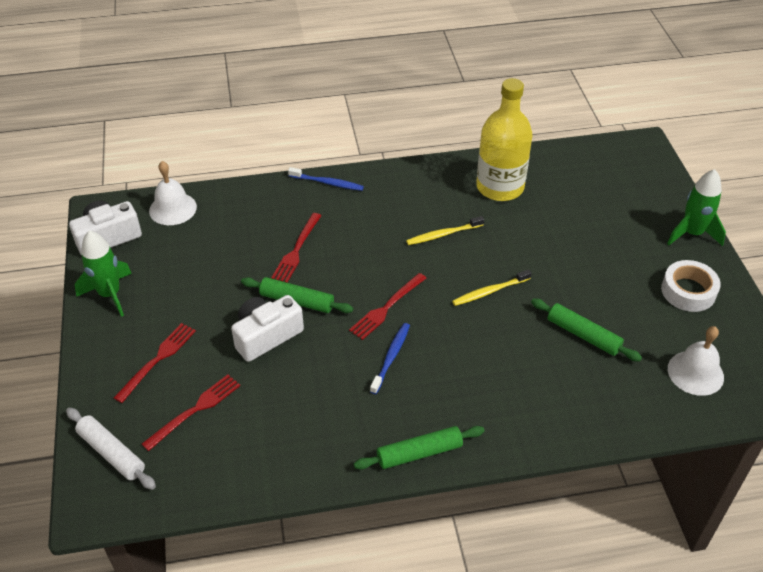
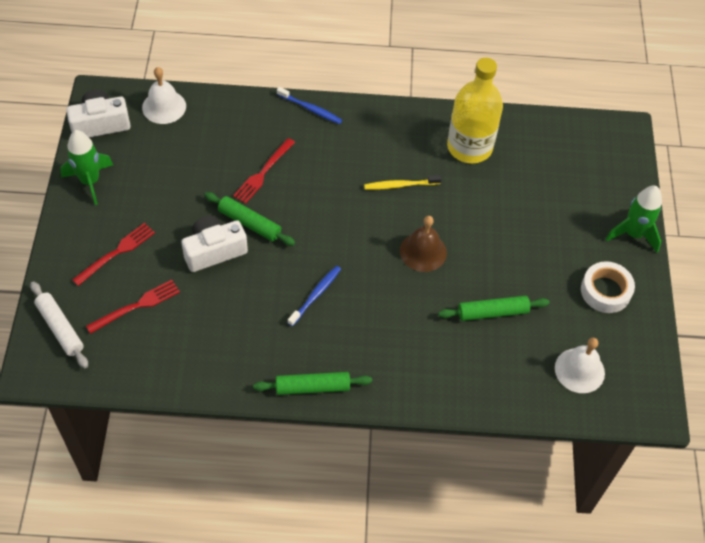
camera: 10 degrees right, 10 degrees up
(386, 308) = (326, 247): red fork -> none
(489, 292) = (423, 251): yellow toothbrush -> brown bell
(583, 335) = (492, 312): green rolling pin -> green rolling pin turned 60 degrees counterclockwise

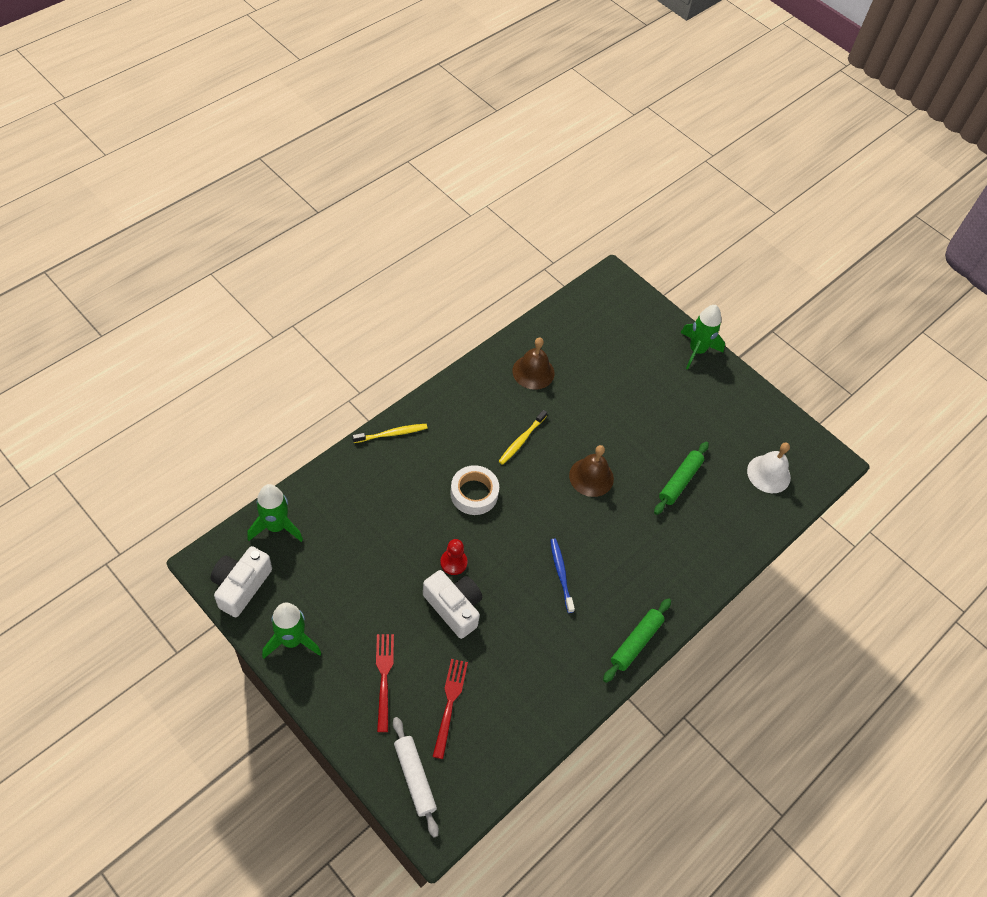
camera: 50 degrees left, 0 degrees up
(60, 328) = (414, 778): white rolling pin -> white rolling pin turned 60 degrees clockwise
(164, 106) = (276, 526): white bell -> green rocket
(214, 251) = (454, 607): white camera -> white camera turned 120 degrees clockwise
(249, 223) = (453, 562): green rolling pin -> red pawn
(263, 173) = (416, 514): red fork -> none
(311, 109) = (392, 434): blue toothbrush -> yellow toothbrush
(469, 147) = (533, 372): yellow bottle -> brown bell
(605, 291) = (724, 405): white tape -> white tape (474, 493)

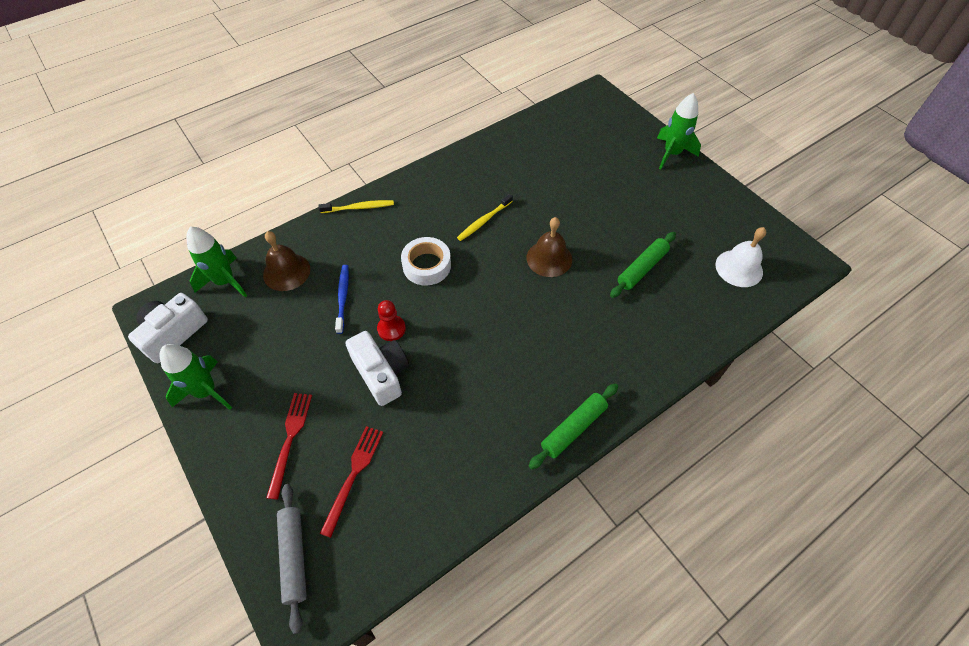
camera: 15 degrees right, 0 degrees up
(414, 778) = (294, 556): white rolling pin -> grey rolling pin
(533, 372) = (507, 163): brown bell -> brown bell (286, 272)
(561, 574) = (502, 349): blue toothbrush -> blue toothbrush (343, 297)

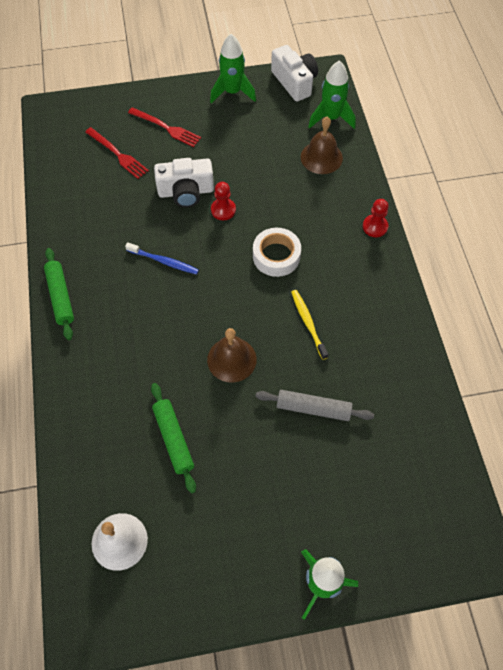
camera: 115 degrees right, 5 degrees up
(294, 556) = (87, 113): grey rolling pin -> grey rolling pin (313, 408)
(343, 297) = (273, 187): blue toothbrush -> blue toothbrush (164, 261)
(359, 208) = (375, 227): yellow toothbrush -> red pawn

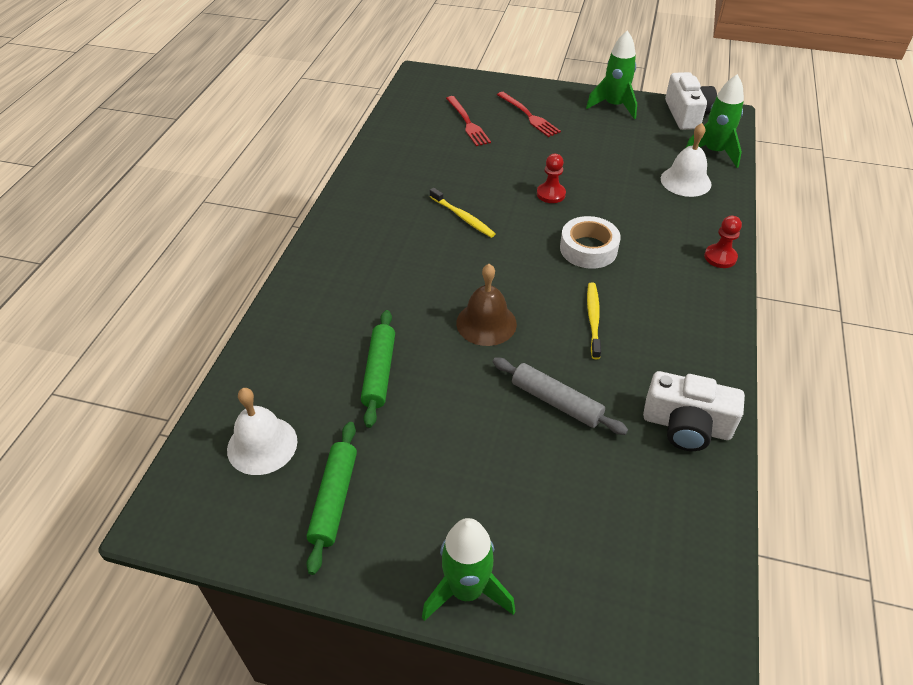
camera: 25 degrees right, 15 degrees down
(60, 297) = (341, 214): green rolling pin -> green rolling pin (334, 499)
(164, 261) = (463, 217): blue toothbrush -> yellow toothbrush
(186, 192) = (519, 169): white camera -> white camera (686, 425)
(321, 157) = (685, 181): brown bell -> white bell

